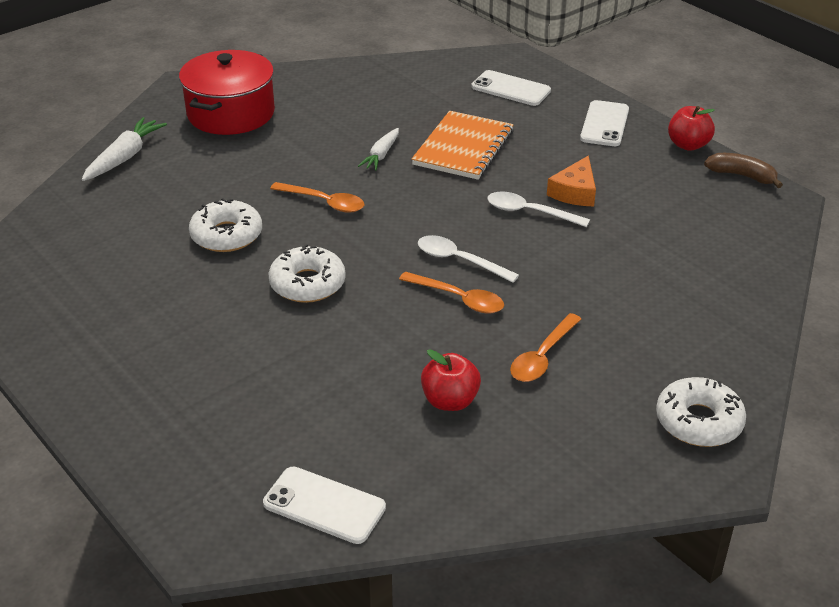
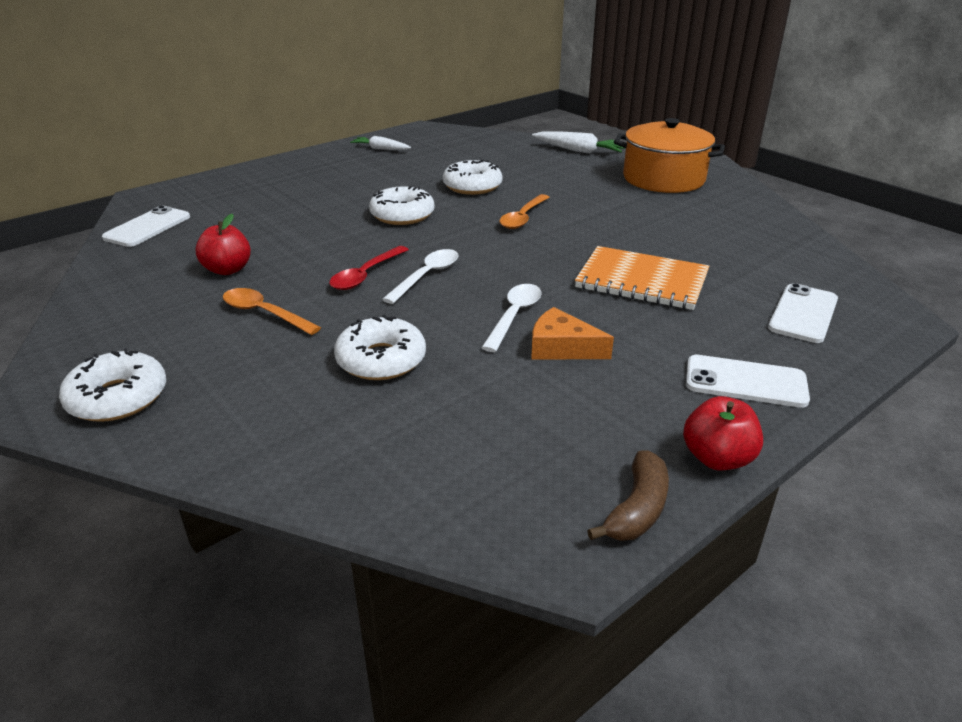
camera: 90 degrees right, 5 degrees down
(231, 113) = (663, 179): red pot -> orange pot
(381, 155) = (612, 240): white carrot -> white carrot (380, 149)
(458, 299) = (366, 275): orange spoon -> red spoon
(609, 278) = (381, 360): none -> white donut

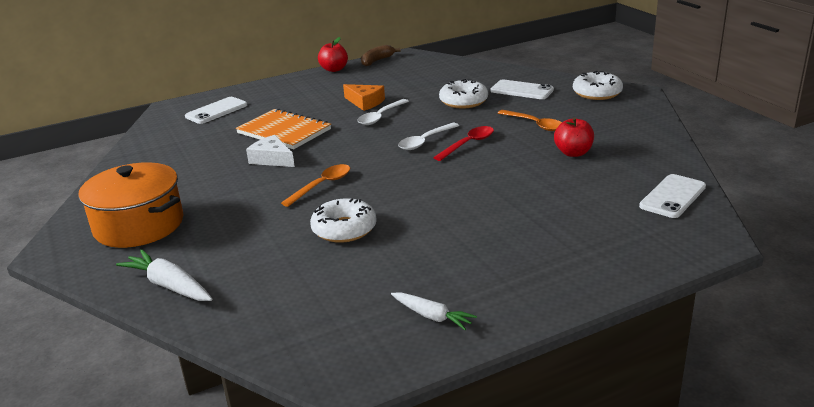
camera: 165 degrees left, 5 degrees down
(402, 215) = (429, 195): white donut -> none
(611, 242) = (272, 159): none -> white cheese
(745, 382) = (291, 88): white phone -> white phone (522, 90)

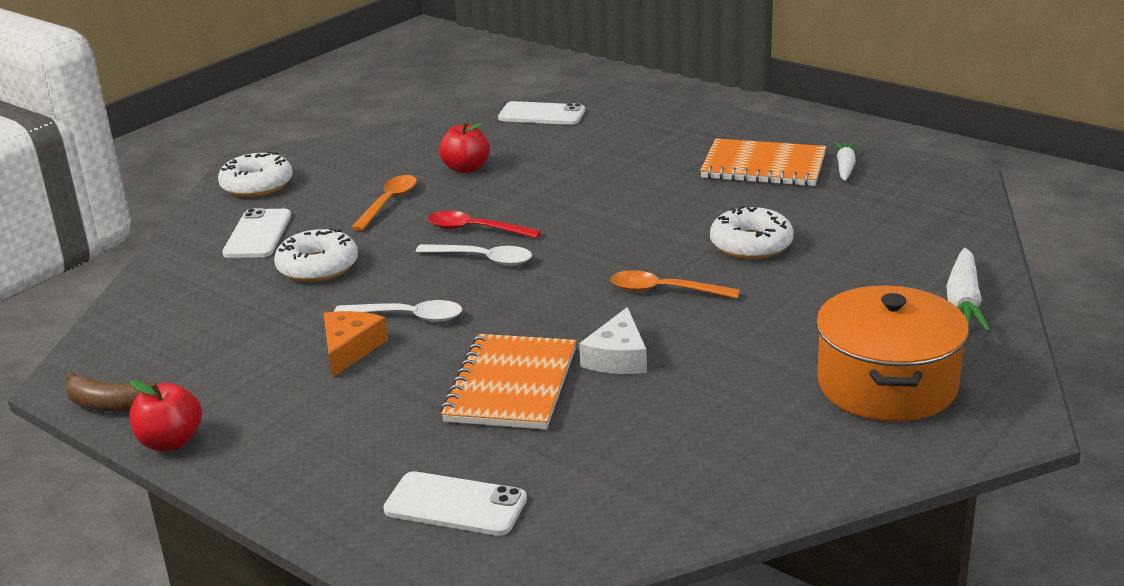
camera: 115 degrees left, 0 degrees up
(472, 273) = (763, 166): none -> orange notebook

